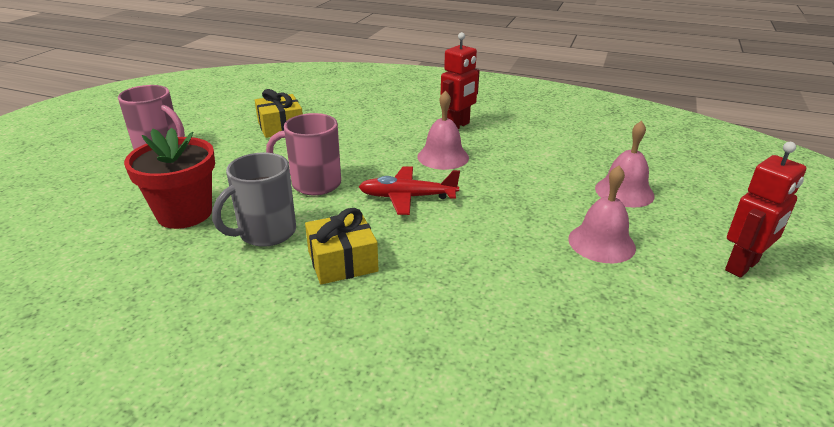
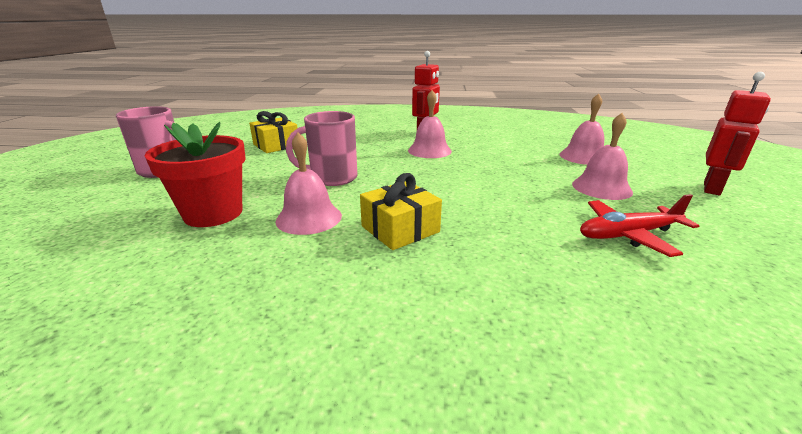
camera: 15 degrees left, 5 degrees down
(266, 233) = (309, 218): grey mug -> pink bell
(407, 197) = (422, 178): red plane -> red plane (628, 235)

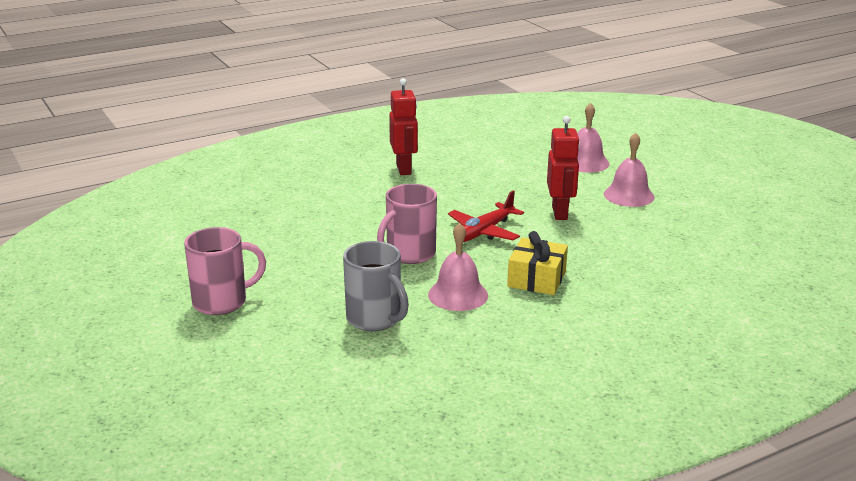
camera: 35 degrees left, 0 degrees up
(213, 213) = (375, 319): red flower pot -> grey mug
(276, 145) = (273, 234): yellow gift -> none
(429, 150) = (446, 194): pink bell -> none
(628, 235) = (677, 232): red plane -> red plane (484, 232)
(712, 188) = (699, 173): red robot -> red robot (560, 213)

